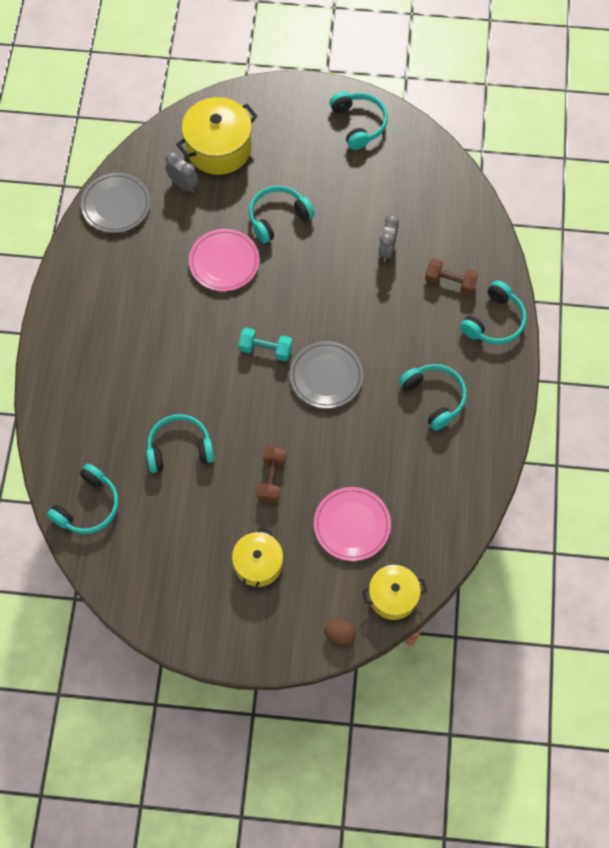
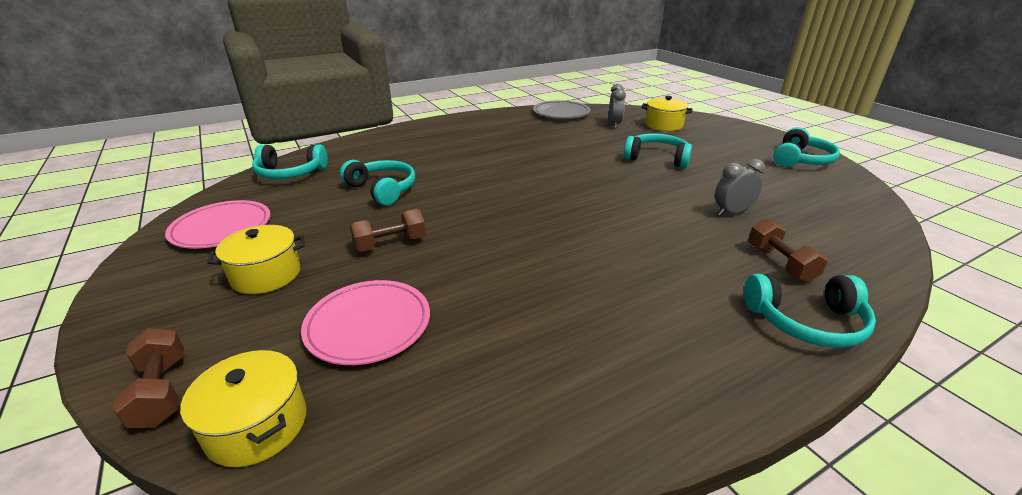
camera: 55 degrees right, 35 degrees down
(219, 148) = (663, 125): yellow pot -> yellow pot, size x0.64
(224, 262) = (582, 153): pink plate -> pink plate (222, 228)
(265, 349) = (531, 193): turquoise dumbbell -> none
(326, 376) = (547, 231): grey plate -> none
(340, 634) = (161, 392): brown egg -> brown dumbbell
(434, 397) = (629, 317): turquoise headphones -> none

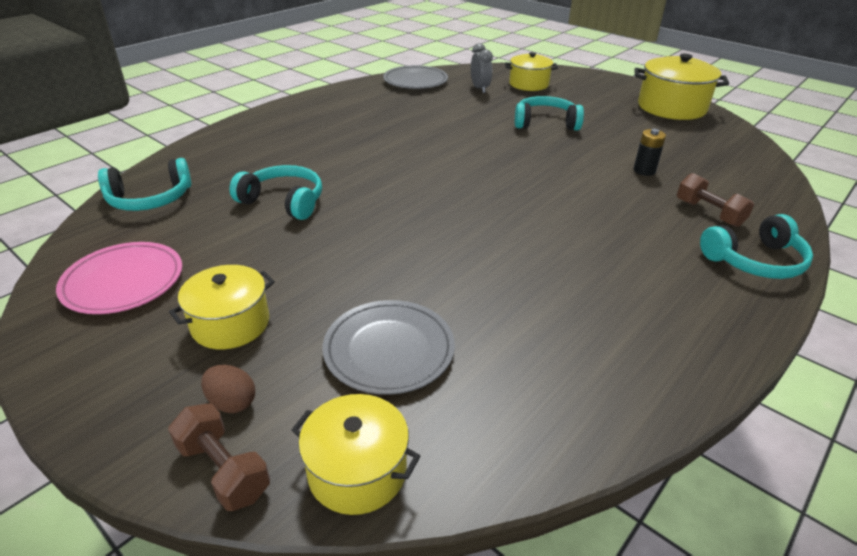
camera: 20 degrees left, 5 degrees up
(214, 337) = (232, 402): none -> brown egg
(368, 325) = (389, 350): pink plate -> grey plate
(390, 244) = (343, 262): brown dumbbell -> none
(731, 212) = (644, 170): grey clock -> black battery
(801, 160) = (671, 107): turquoise headphones -> yellow pot

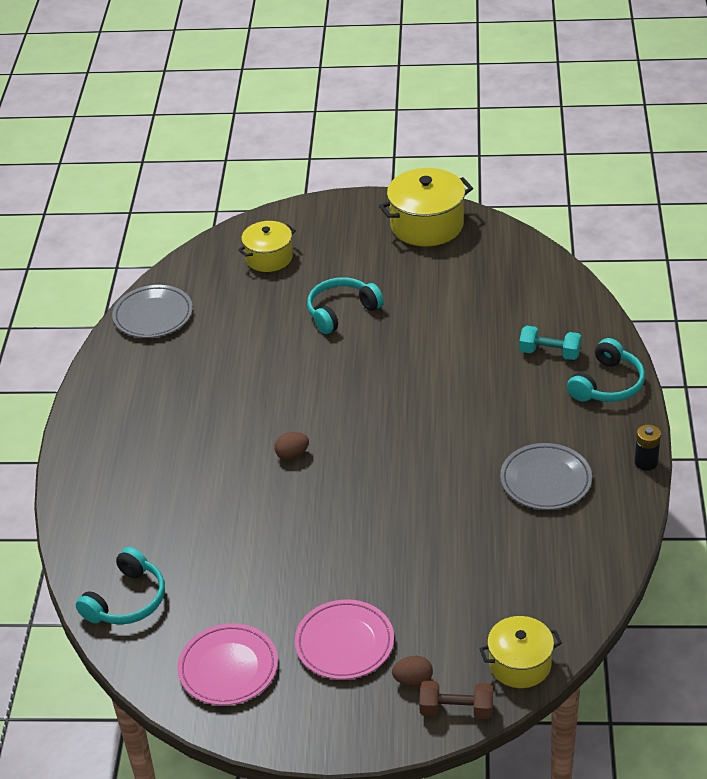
camera: 35 degrees left, 5 degrees up
(230, 324) = (344, 643): yellow pot -> pink plate
(284, 201) = (238, 533): turquoise headphones -> none
(389, 350) = (459, 594): grey plate -> grey plate (545, 480)
(395, 177) = (292, 455): none -> brown egg
(480, 88) = (230, 292): grey clock -> none
(644, 170) = (471, 330): black battery -> black battery (646, 462)
(709, 213) = (549, 353): brown dumbbell -> turquoise dumbbell

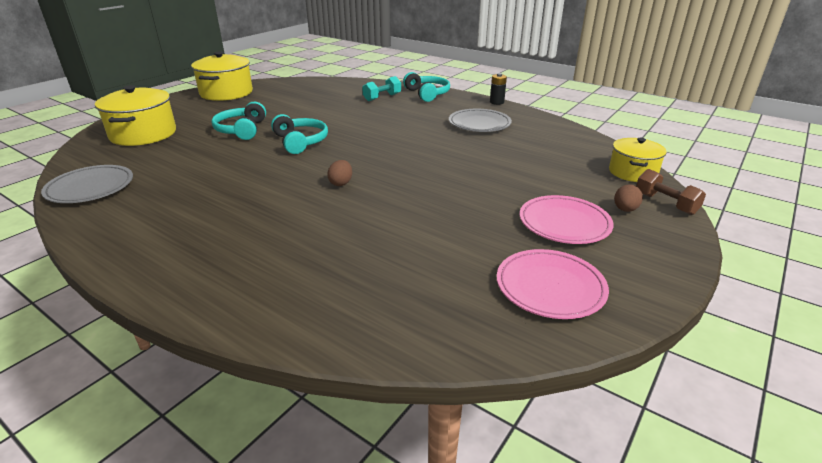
camera: 60 degrees left, 10 degrees down
(127, 600) = (401, 319): turquoise headphones -> turquoise headphones (300, 142)
(269, 258) = (143, 134): yellow pot -> yellow pot, size x1.56
(456, 710) = (665, 203): brown dumbbell -> brown dumbbell turned 75 degrees counterclockwise

